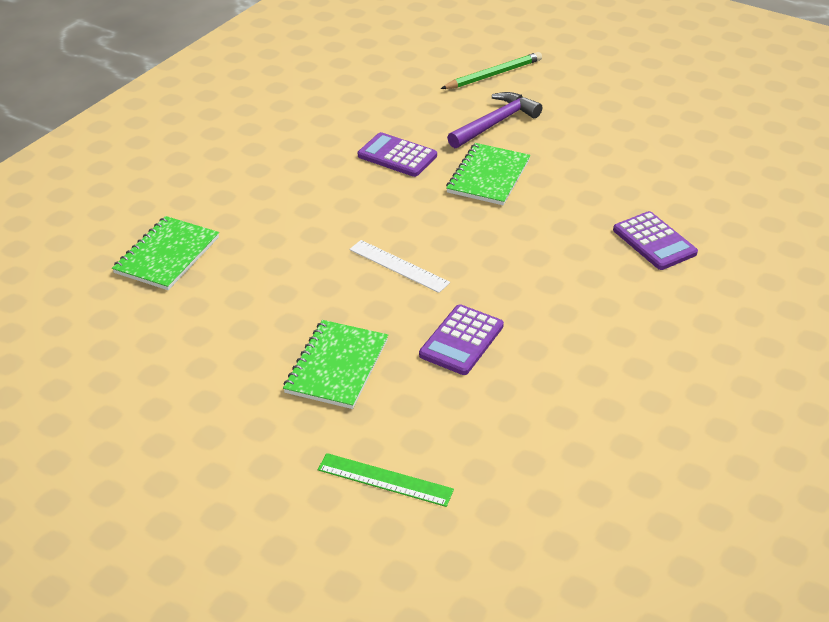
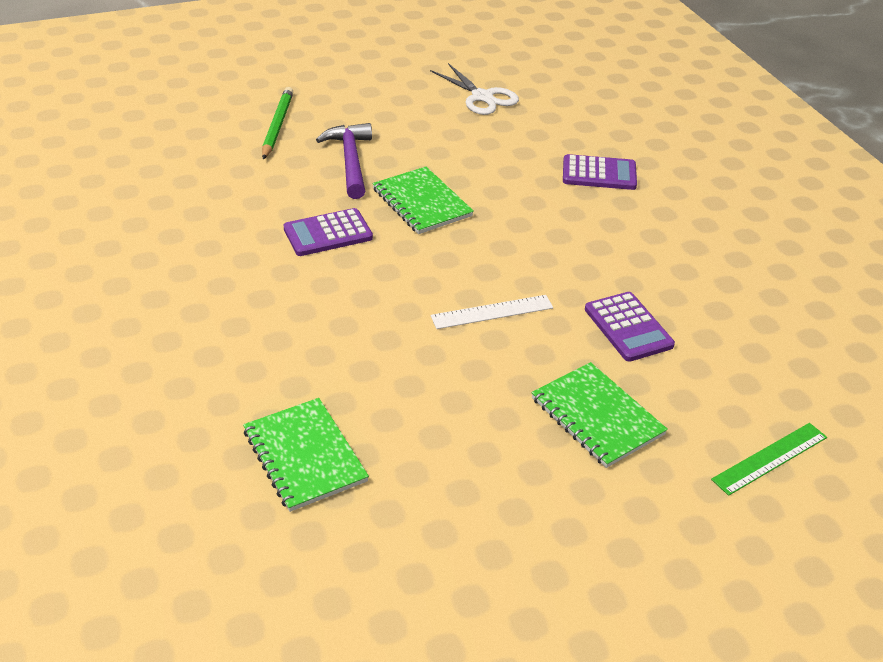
camera: 55 degrees left, 0 degrees up
(675, 138) = (482, 97): none -> white scissors

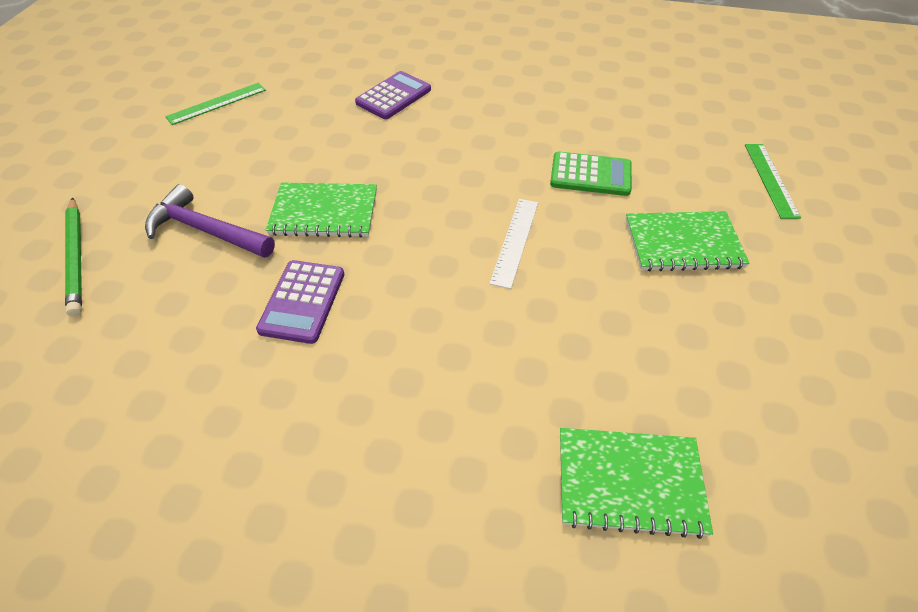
camera: 55 degrees left, 10 degrees up
(277, 125) = (76, 258): green pencil -> green pencil turned 150 degrees counterclockwise
(482, 97) = (217, 103): white scissors -> green ruler
(628, 327) = (590, 175): purple calculator -> green calculator

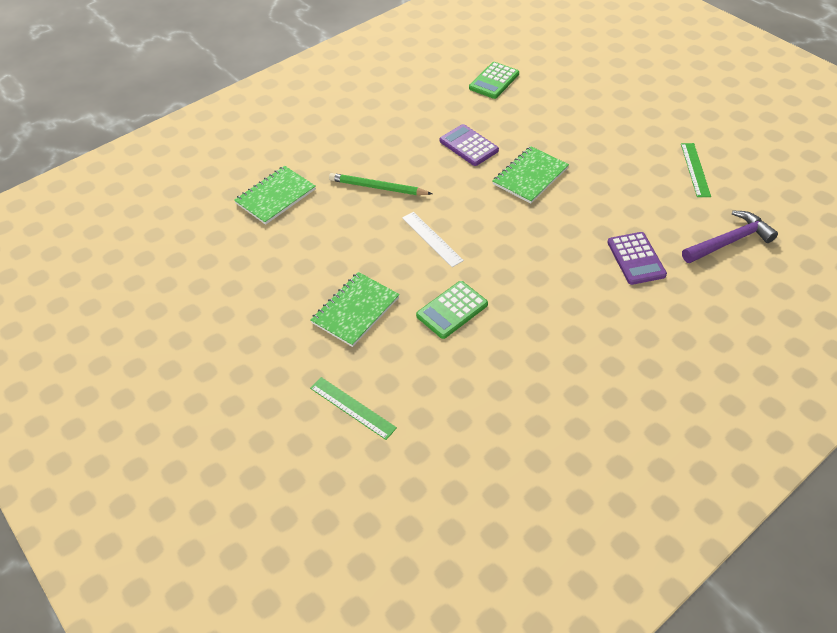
camera: 130 degrees right, 0 degrees up
(76, 258) = (572, 87): green pencil -> green pencil (378, 187)
(94, 361) = (494, 81): none -> green calculator
(206, 230) = (555, 131): purple hammer -> purple hammer (729, 241)

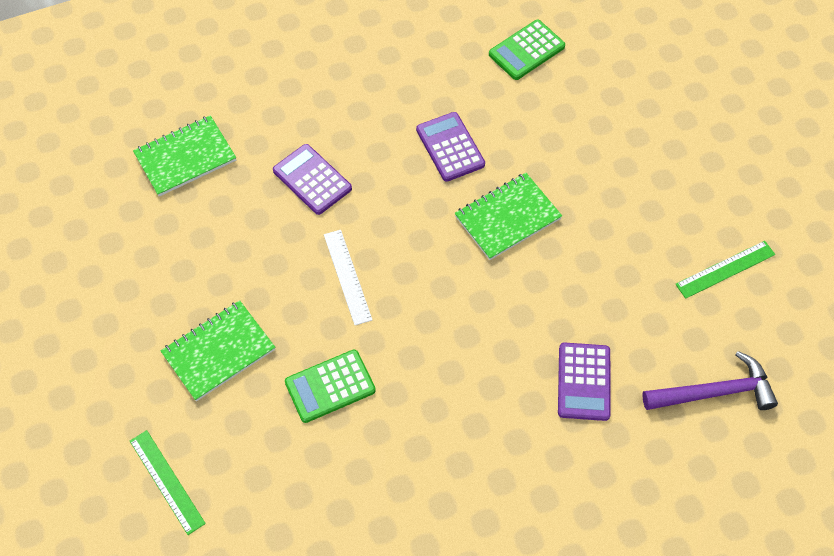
camera: 15 degrees right, 10 degrees up
(378, 187) = (312, 180): green pencil -> purple calculator
(695, 169) = (725, 269): green ruler -> green ruler turned 45 degrees clockwise

